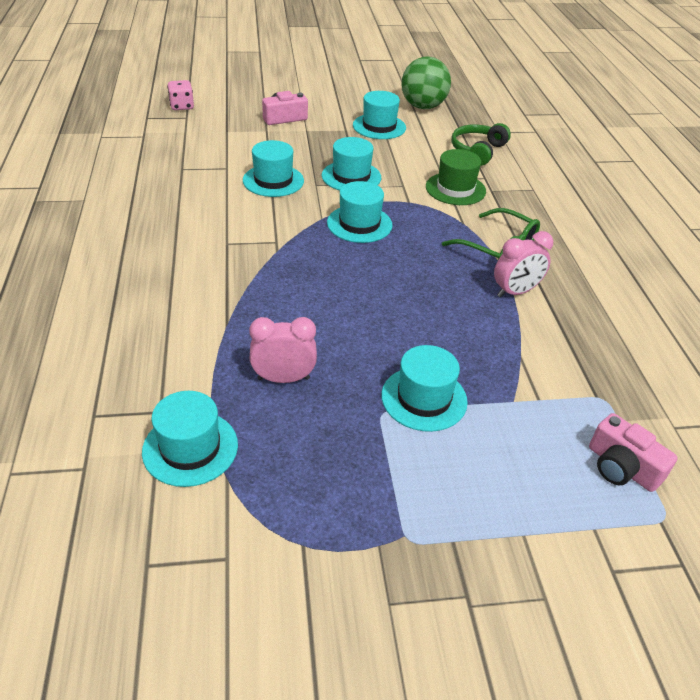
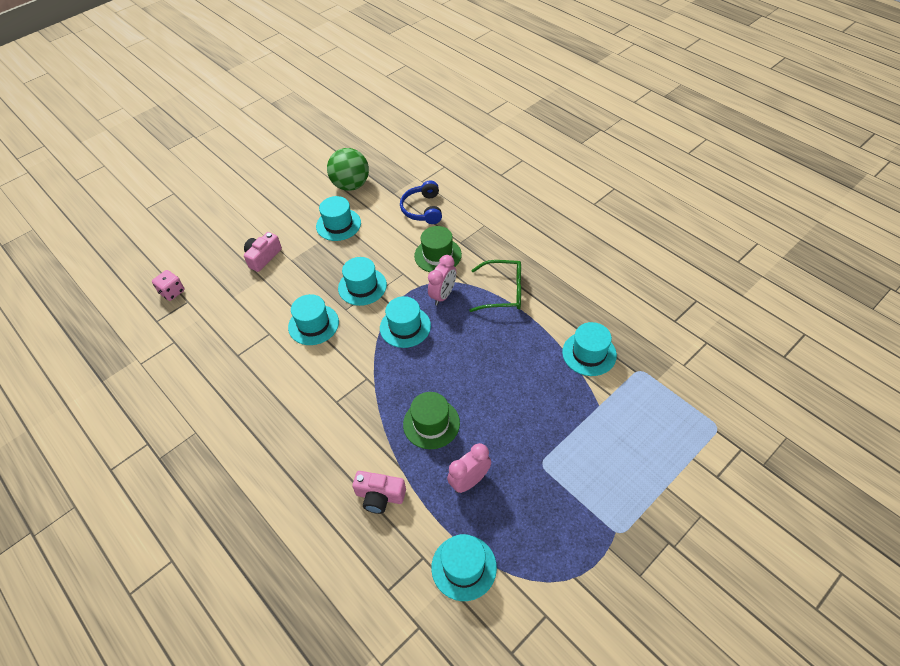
camera: 30 degrees left, 10 degrees up
(299, 309) = (431, 423): none -> green hat
(424, 398) = (554, 437): turquoise hat -> turquoise hat (589, 353)
(477, 151) = (423, 209): green headphones -> blue headphones
(515, 292) = (539, 322): pink clock -> pink clock (443, 295)
(621, 467) = (678, 410): pink camera -> pink camera (380, 496)

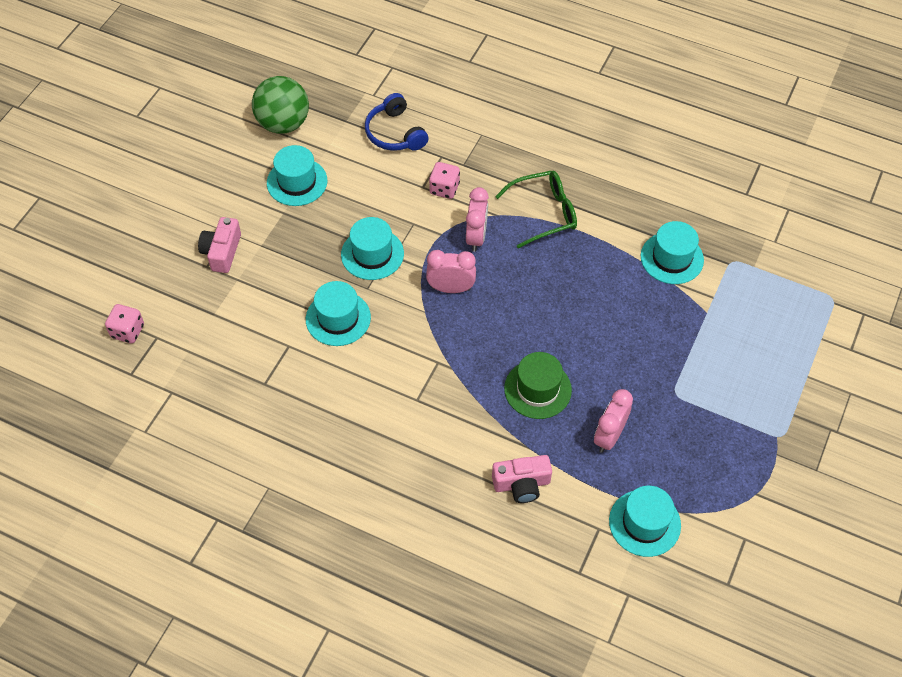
camera: 25 degrees left, 5 degrees up
(405, 327) = (451, 288): turquoise hat -> pink clock
(438, 255) = (444, 189): green hat -> pink dice

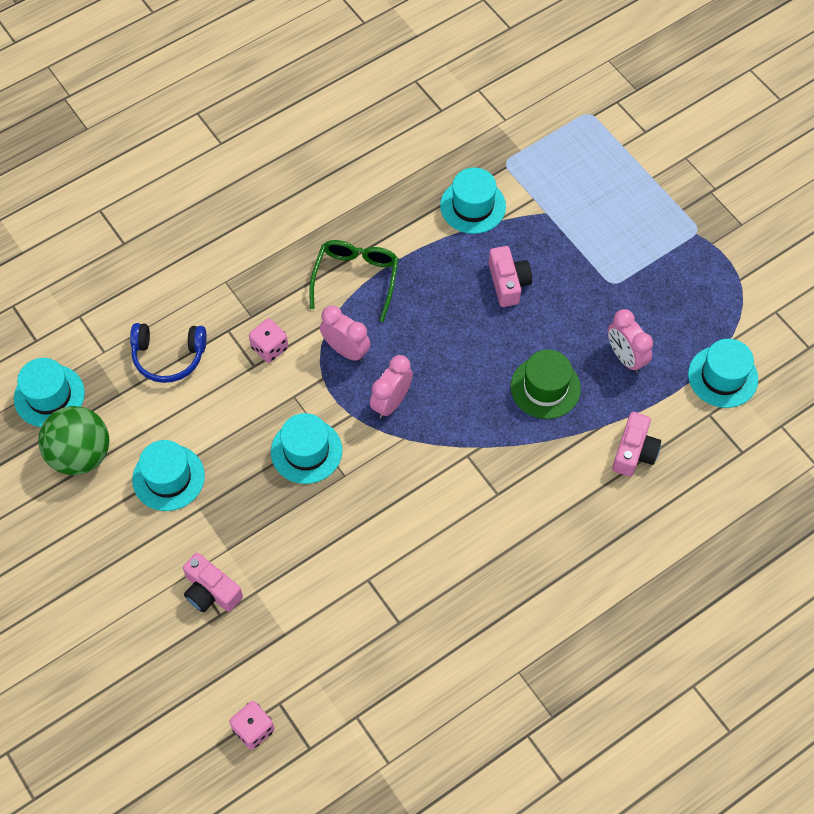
camera: 60 degrees left, 5 degrees up
(338, 318) = (363, 519): turquoise hat -> turquoise hat (49, 396)
(617, 317) = (508, 283): none -> pink camera

